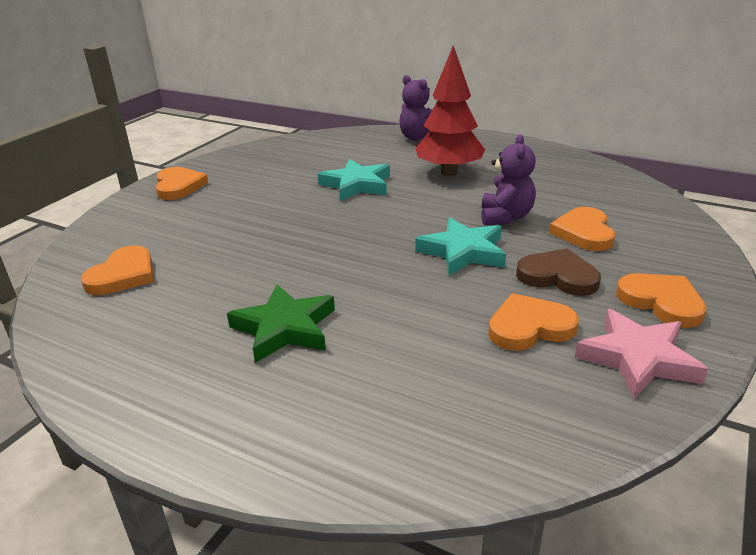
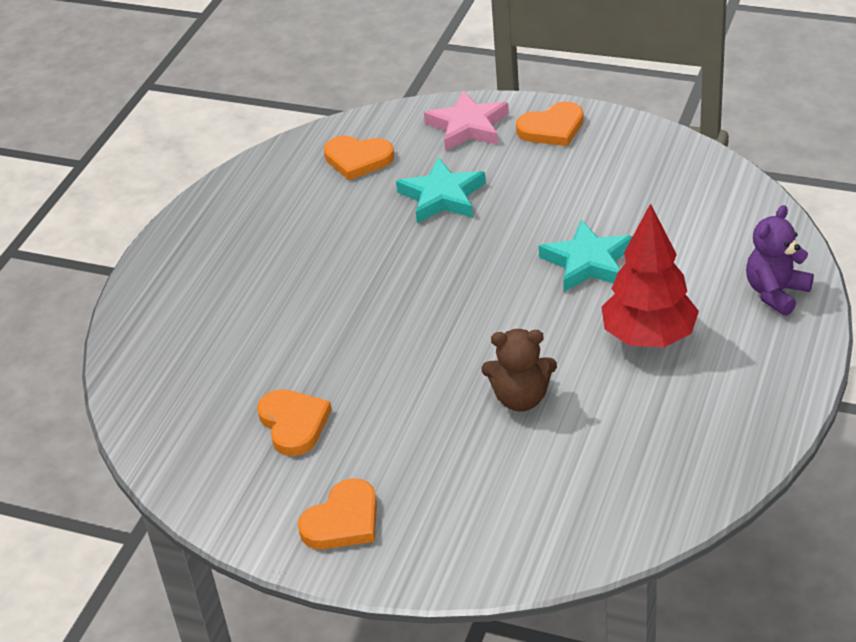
camera: 85 degrees right, 10 degrees up
(285, 328) = (283, 275): green star -> none
(463, 252) = (429, 369): turquoise star -> turquoise star (442, 196)
(505, 217) = (521, 398): purple teddy bear -> brown teddy bear
(558, 276) = (385, 443): brown heart -> none
(584, 233) = (490, 467): orange heart -> none
(637, 358) = (250, 494): pink star -> pink star (468, 126)

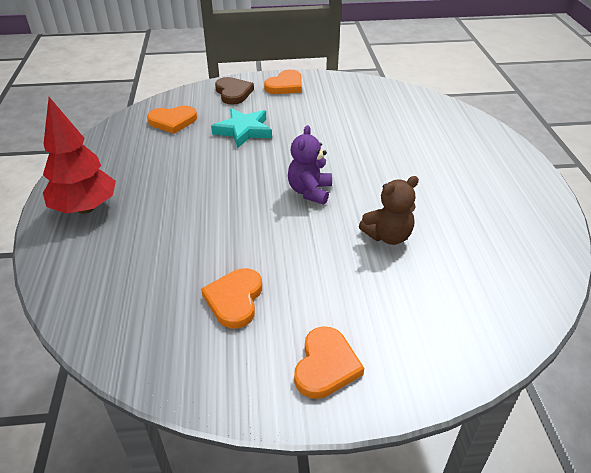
camera: 30 degrees left, 0 degrees up
(293, 424) = (235, 299): orange heart -> orange heart turned 120 degrees counterclockwise
(468, 126) = (233, 93): pink star -> brown heart
(588, 262) = (363, 147): turquoise star -> none
(649, 337) = (435, 180): red tree -> red tree (85, 208)
(776, 293) = (483, 140): purple teddy bear -> purple teddy bear (310, 191)

